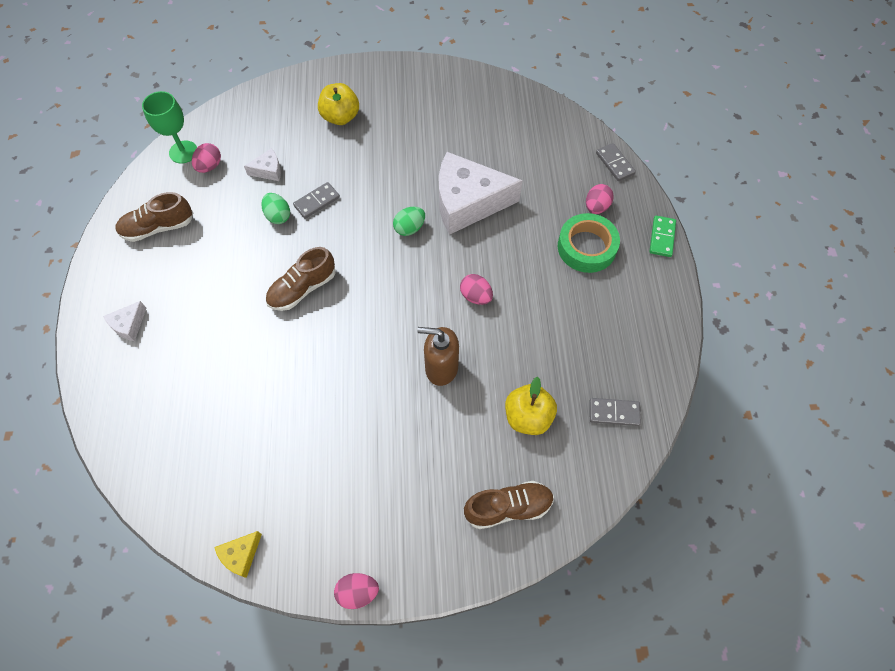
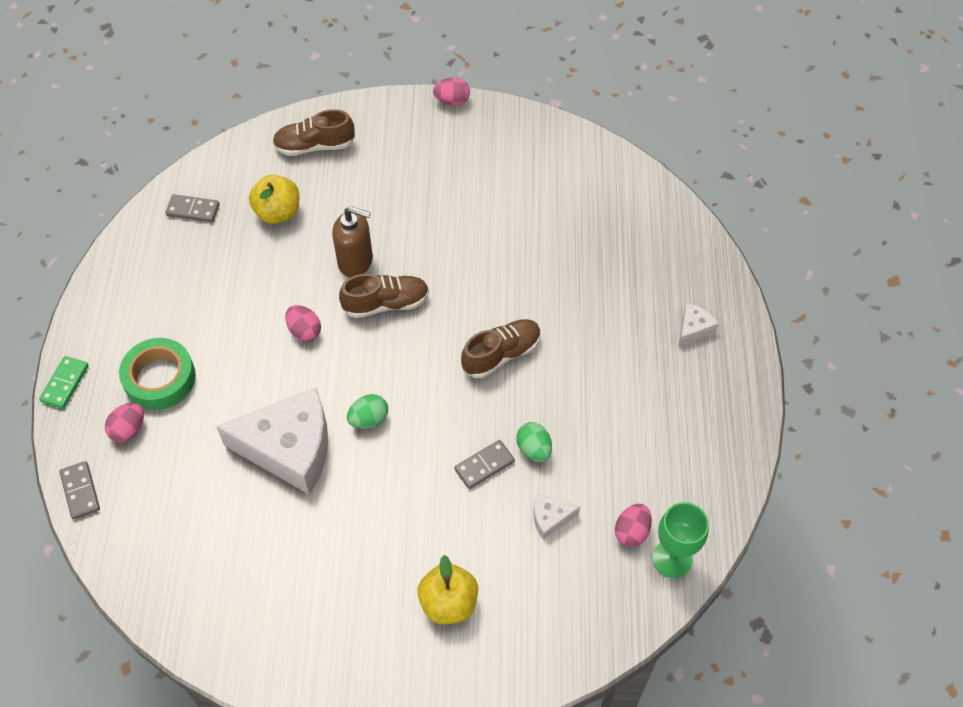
camera: 175 degrees left, 5 degrees down
(158, 227) = (684, 445): brown shoe -> brown shoe (386, 303)
(241, 555) = (551, 130): yellow cheese -> none

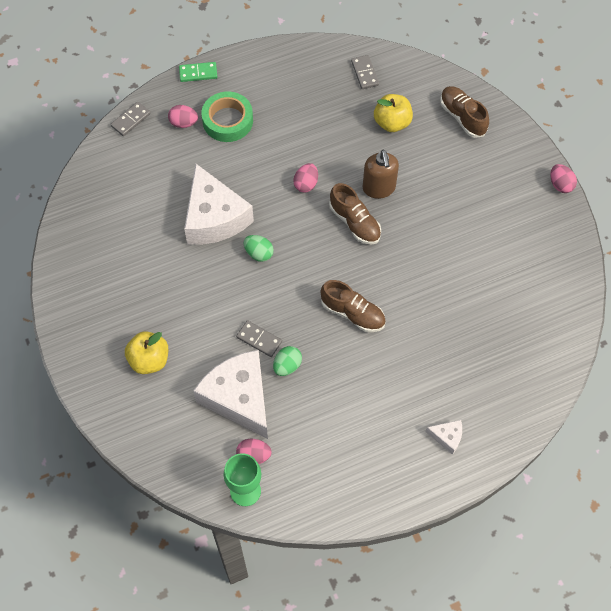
camera: 65 degrees right, 5 degrees up
(550, 518) = (239, 398): white cheese -> white cheese, size x2.35

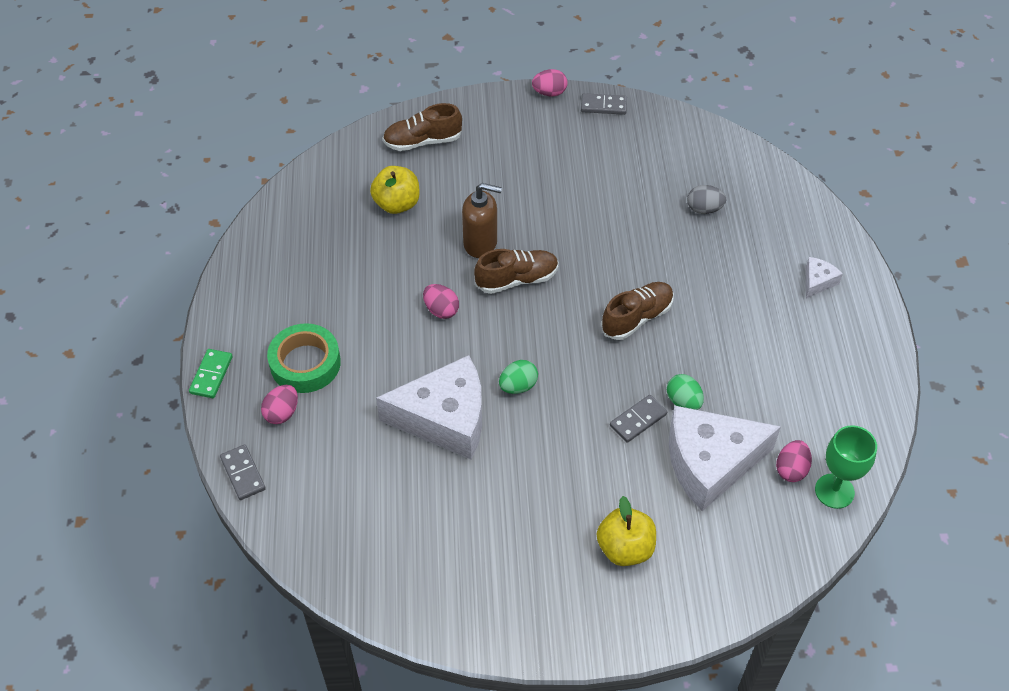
camera: 70 degrees left, 10 degrees down
(365, 73) = (313, 207): grey domino -> grey domino (603, 106)
(487, 332) = (704, 209): none -> grey egg

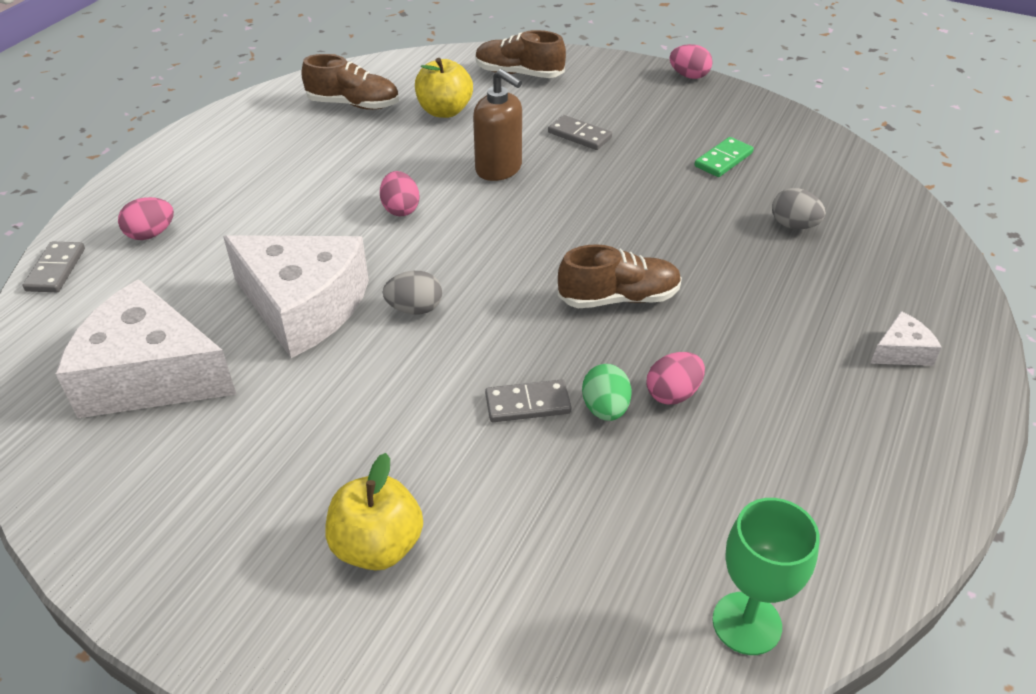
camera: 30 degrees right, 10 degrees down
(211, 375) = (126, 179): green domino -> green domino (723, 160)
(305, 363) = (219, 202): green tape -> none
(517, 279) = (508, 212): brown shoe -> brown shoe (353, 104)
(518, 386) = (415, 309): green egg -> grey egg
(603, 106) = (742, 102): grey domino -> grey domino (579, 135)
(710, 463) = (583, 497): white cheese -> white cheese (150, 375)
(791, 469) = (698, 560): pink egg -> pink egg (673, 394)

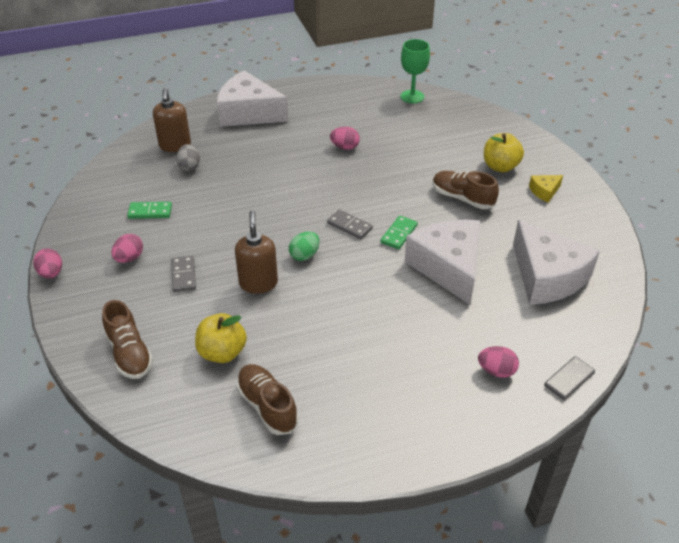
camera: 135 degrees left, 0 degrees up
(249, 541) = (544, 191): none -> yellow cheese
(400, 209) = (342, 292): pink egg -> pink egg (129, 258)
(415, 309) = (399, 234): grey egg -> green domino
(527, 404) = (400, 173): grey domino -> grey domino (349, 226)
(605, 409) = (375, 156): green egg -> green egg (304, 255)
(619, 298) = (310, 185): brown shoe -> brown shoe (462, 198)
(866, 237) = (175, 146): none -> brown soap dispenser
(901, 351) = (248, 113): white cheese -> white cheese, size x2.35

